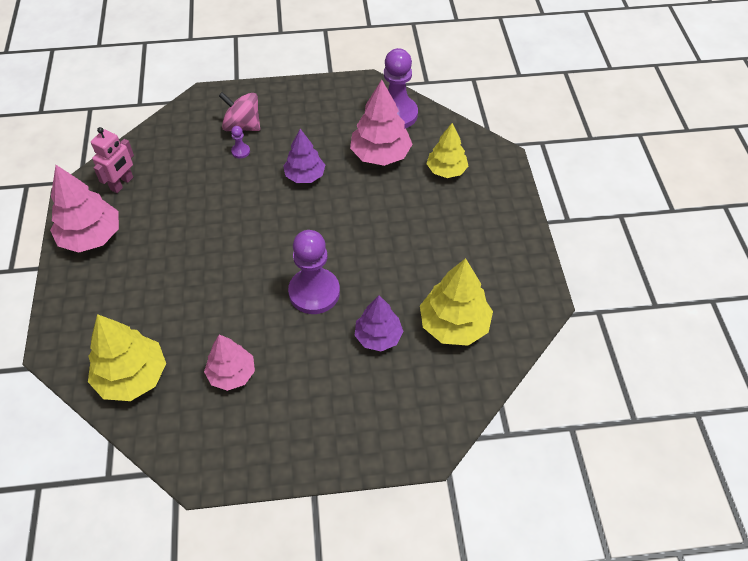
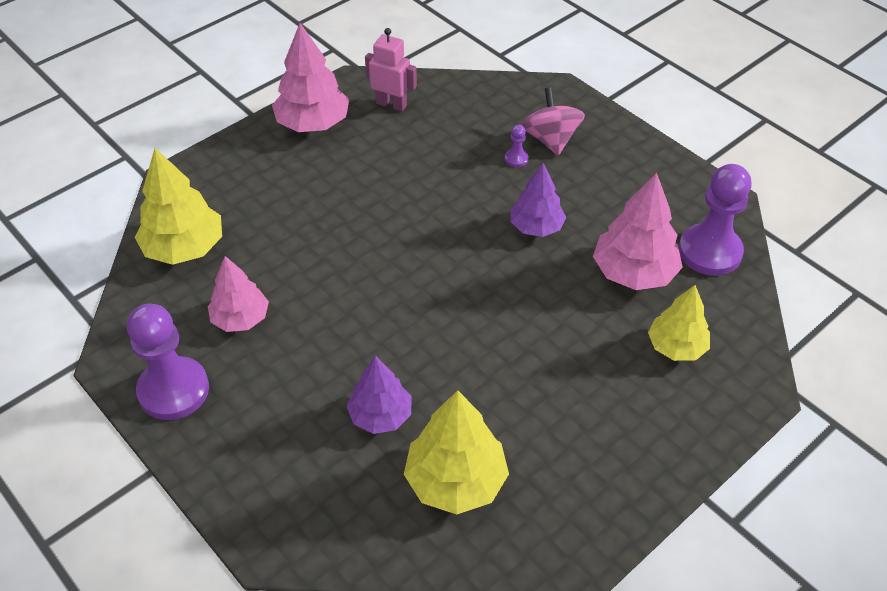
camera: 55 degrees right, 5 degrees down
(122, 184) = (391, 104): pink robot -> pink robot turned 150 degrees counterclockwise
(314, 292) = (391, 325): purple pawn -> purple pawn (174, 390)

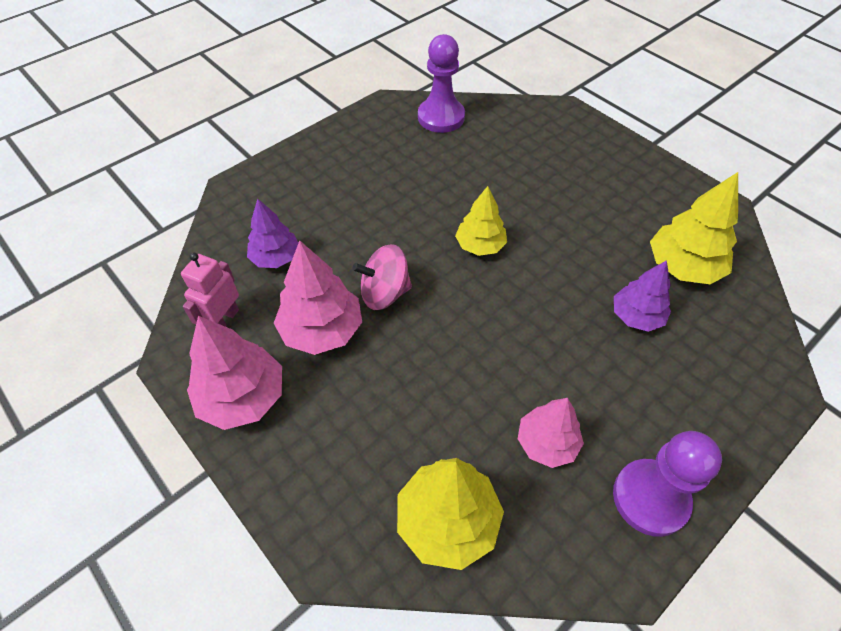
camera: 90 degrees left, 5 degrees up
(516, 159) = (326, 220): purple pawn -> none
(536, 227) = (415, 210): purple tree -> purple tree (276, 258)
(551, 139) = (303, 196): pink spinning top -> pink spinning top (384, 293)
(634, 273) = (464, 157): pink tree -> pink tree (322, 330)
(676, 347) = (534, 142): yellow tree -> yellow tree (480, 245)

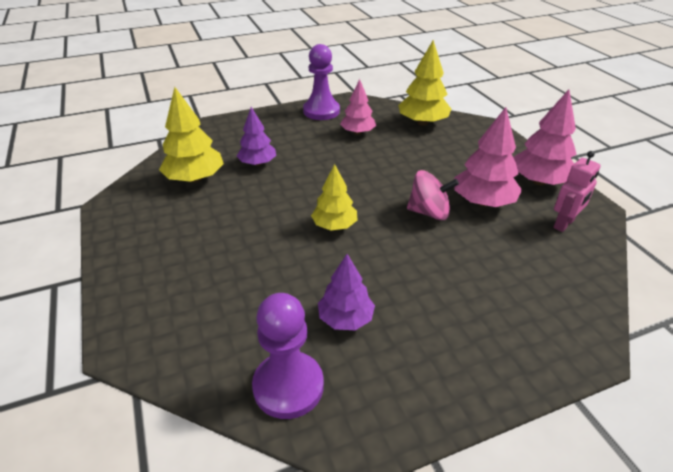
camera: 160 degrees left, 15 degrees down
(276, 258) = (525, 259): purple tree -> purple tree (345, 318)

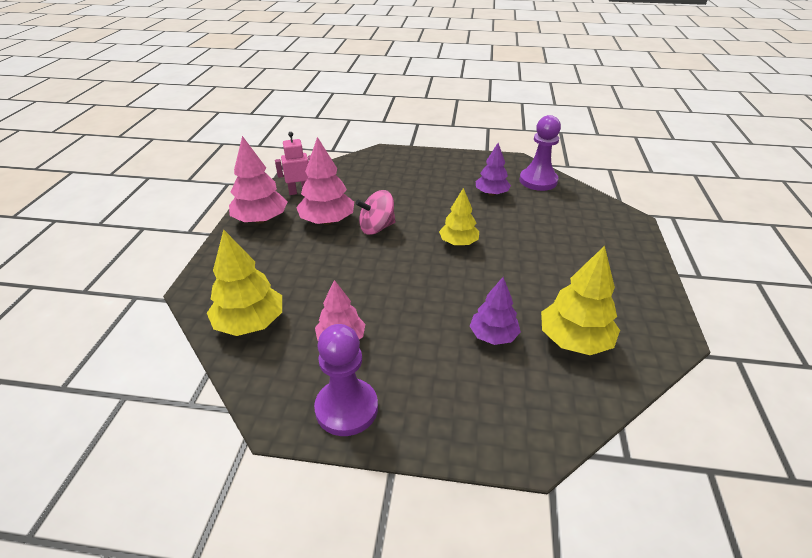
camera: 150 degrees left, 0 degrees up
(429, 212) = (377, 227): pink spinning top -> pink spinning top turned 60 degrees counterclockwise

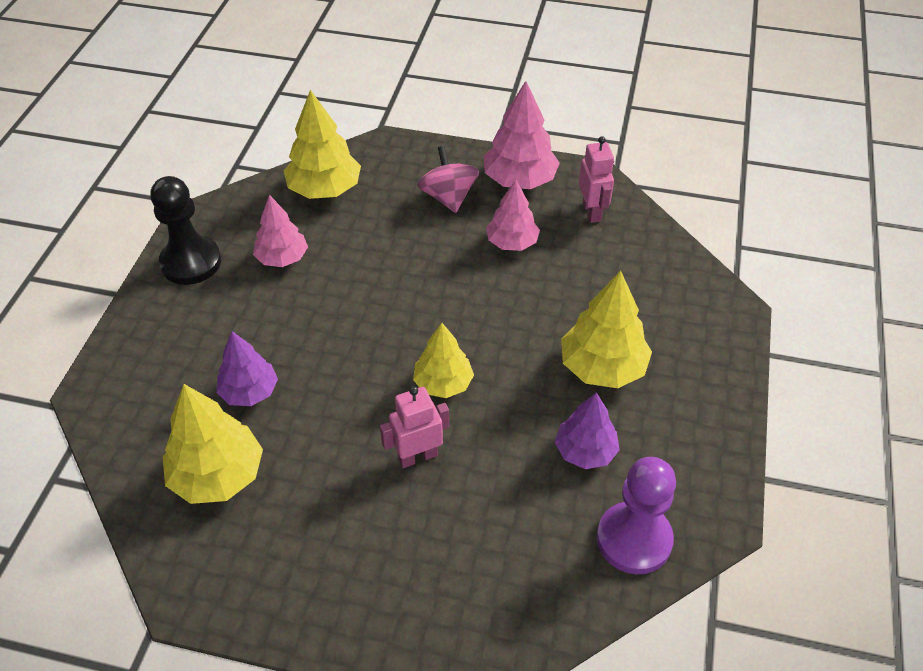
camera: 95 degrees right, 10 degrees up
(327, 221) = (512, 243): pink tree -> pink tree, size x0.66
(346, 408) = (191, 262): purple pawn -> black pawn
(377, 227) = (491, 293): pink spinning top -> pink spinning top (448, 197)
(431, 188) = (602, 367): none -> yellow tree
(518, 249) = (417, 456): none -> pink robot

